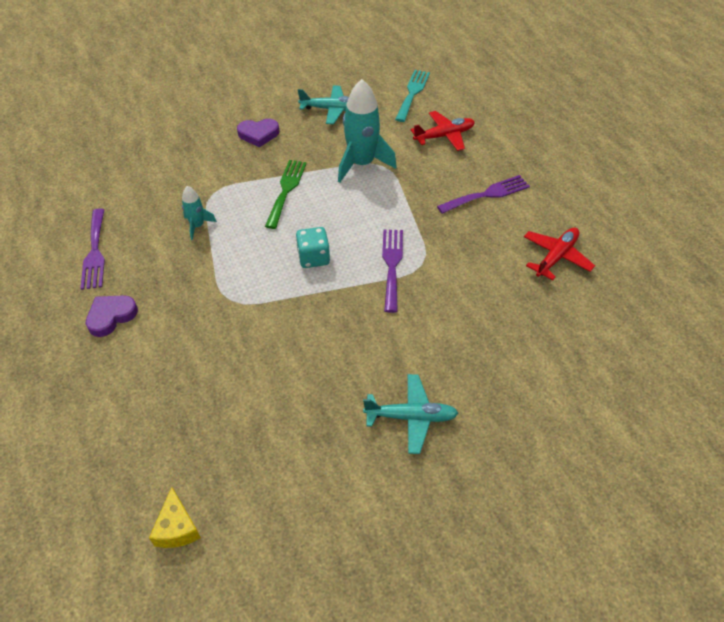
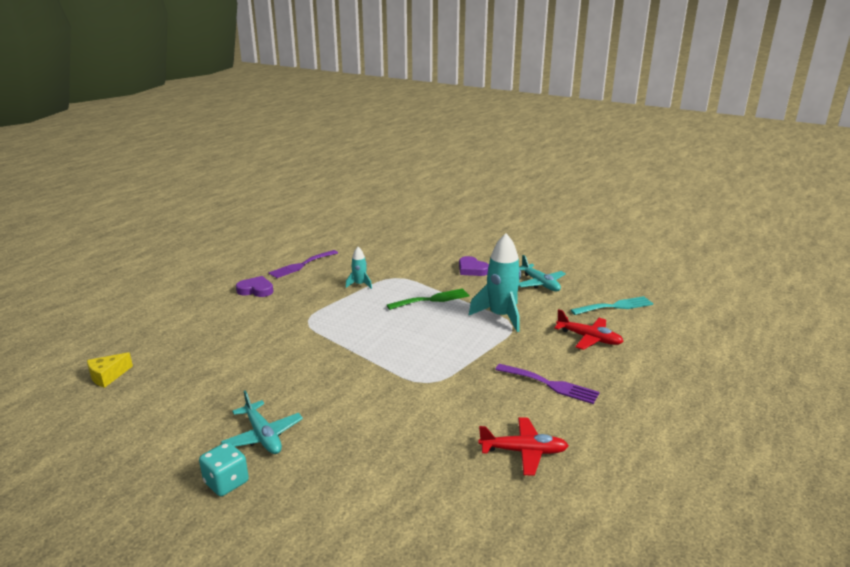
camera: 55 degrees right, 25 degrees down
(313, 258) = (379, 334): turquoise dice -> turquoise dice (226, 482)
(392, 265) = (410, 369): purple fork -> none

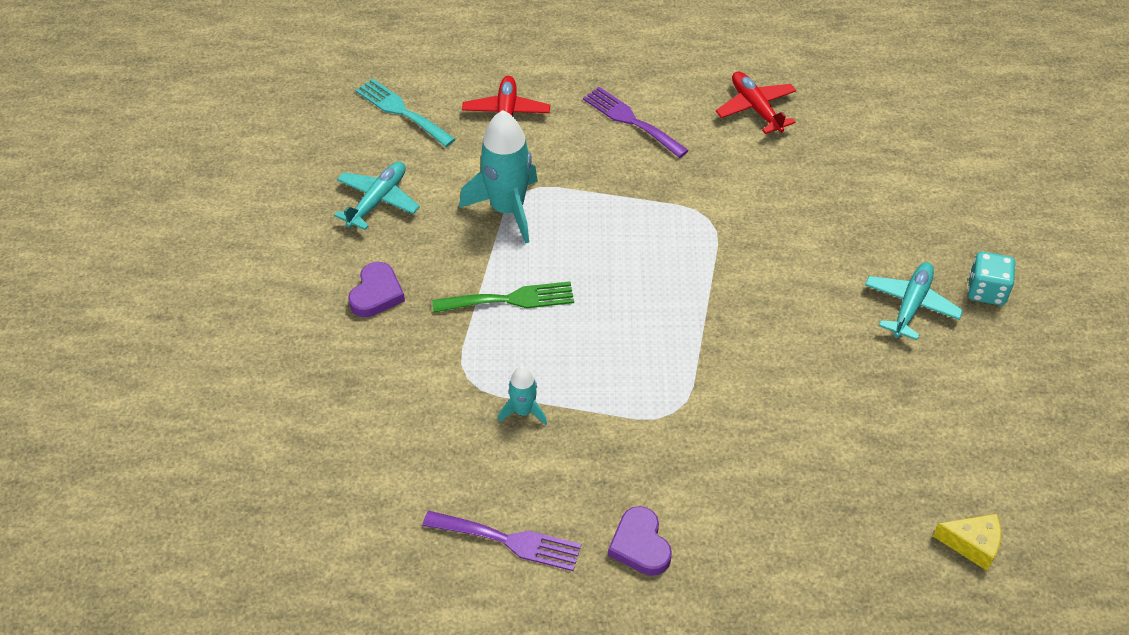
camera: 120 degrees left, 25 degrees up
(432, 299) = (510, 299): green fork -> green fork turned 135 degrees clockwise
(550, 384) = (631, 120): purple fork -> purple fork turned 45 degrees counterclockwise

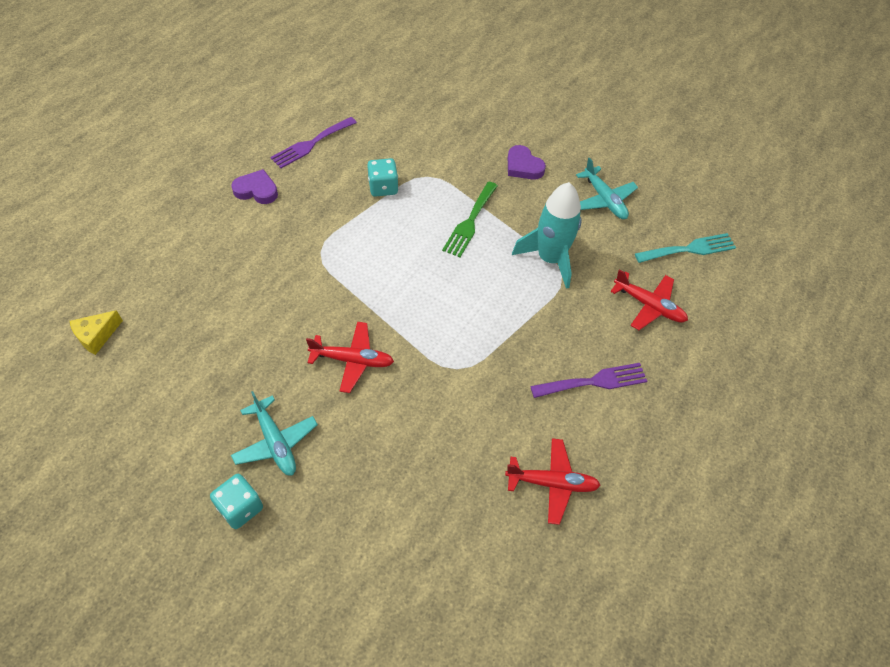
camera: 120 degrees right, 5 degrees up
(523, 411) = (383, 187): turquoise rocket -> turquoise dice
(776, 299) = (353, 360): none -> red plane

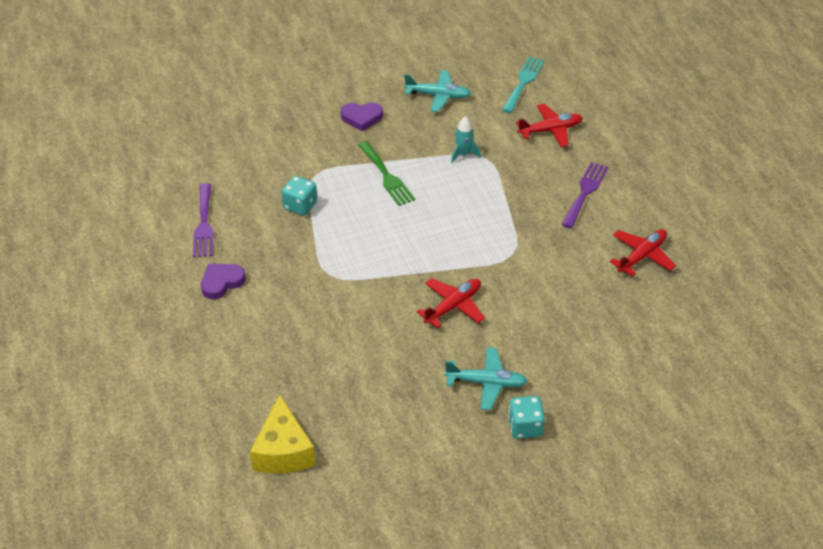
camera: 50 degrees left, 10 degrees down
(96, 336) = (283, 451): yellow cheese -> yellow cheese, size x1.65
(550, 259) = (463, 154): turquoise rocket -> turquoise rocket, size x0.51

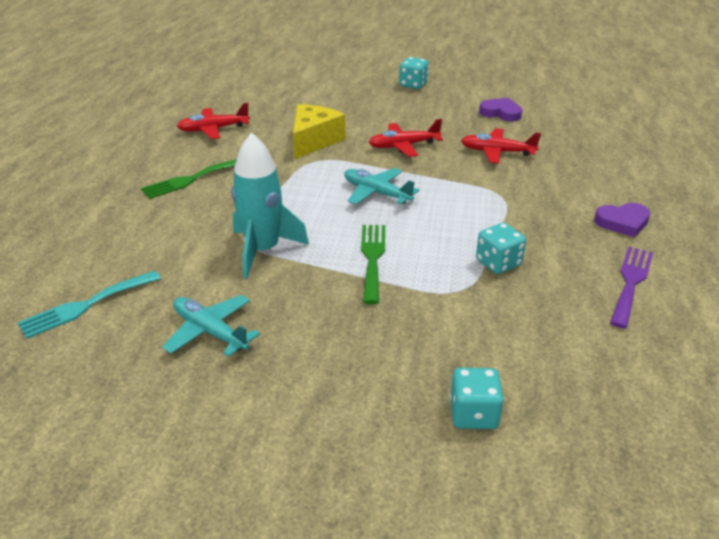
camera: 150 degrees left, 10 degrees down
(268, 108) = (473, 414): none -> turquoise dice
(283, 451) = (600, 115): yellow cheese -> yellow cheese (314, 141)
(361, 118) = (342, 341): purple heart -> purple heart (501, 113)
(463, 154) = (263, 250): turquoise rocket -> turquoise rocket, size x1.97
(487, 383) = (419, 106): turquoise plane -> turquoise plane (376, 193)
(551, 130) = (140, 240): red plane -> red plane (497, 152)
(585, 192) = (191, 179): purple fork -> green fork

